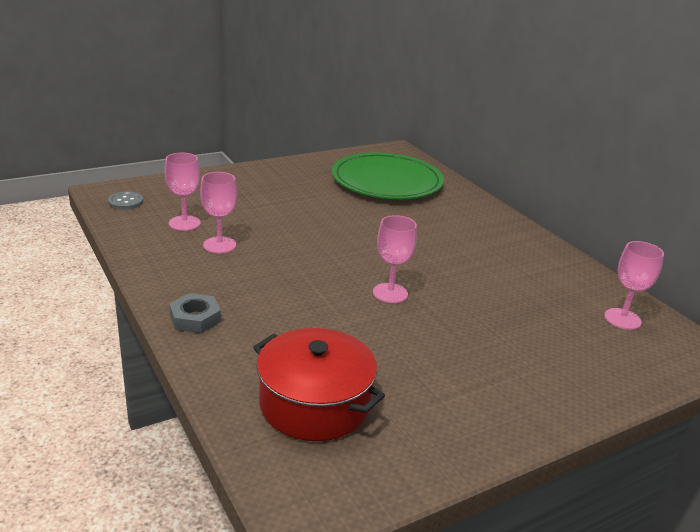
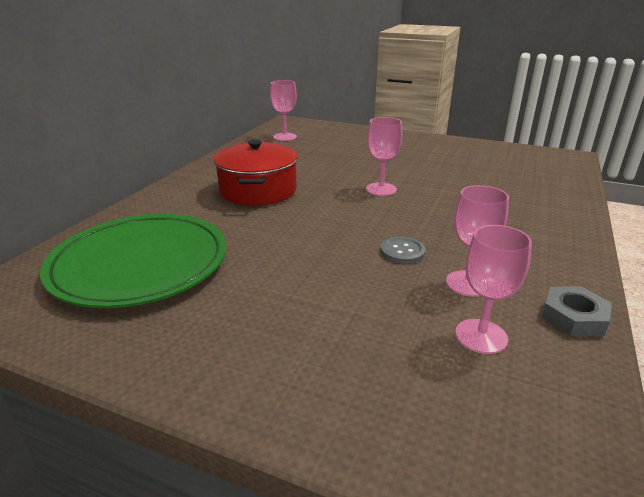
camera: 125 degrees left, 0 degrees up
(125, 202) = (550, 445): grey button -> grey button (402, 251)
(195, 318) = (560, 234): grey nut -> grey nut (573, 317)
(314, 404) = (520, 173): red pot -> red pot (258, 190)

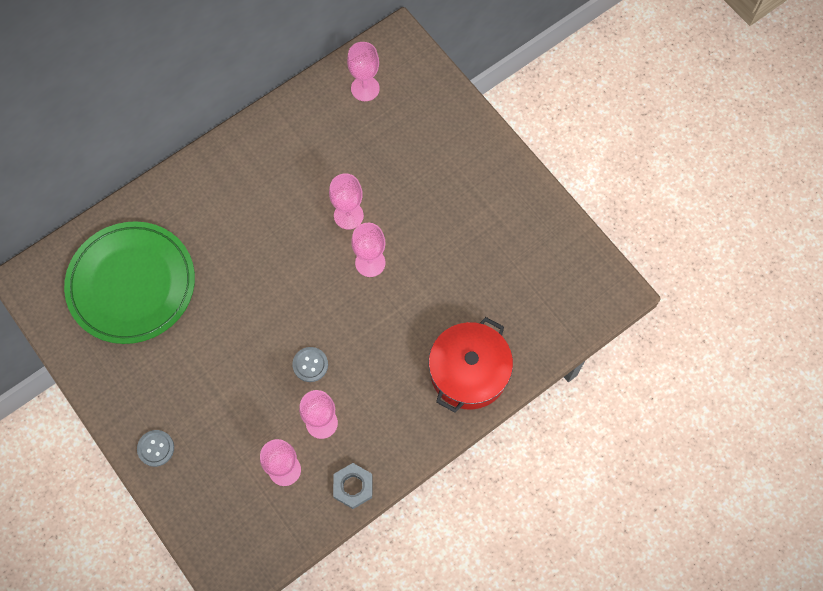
camera: 30 degrees right, 40 degrees up
(258, 190) = (266, 209): red pot -> red pot (469, 372)
(282, 391) = (156, 448): none -> grey button
(334, 176) = (348, 215): none -> pink goblet

